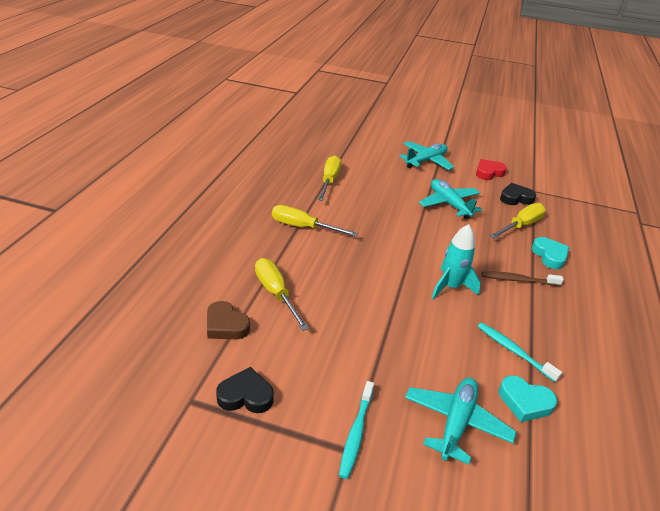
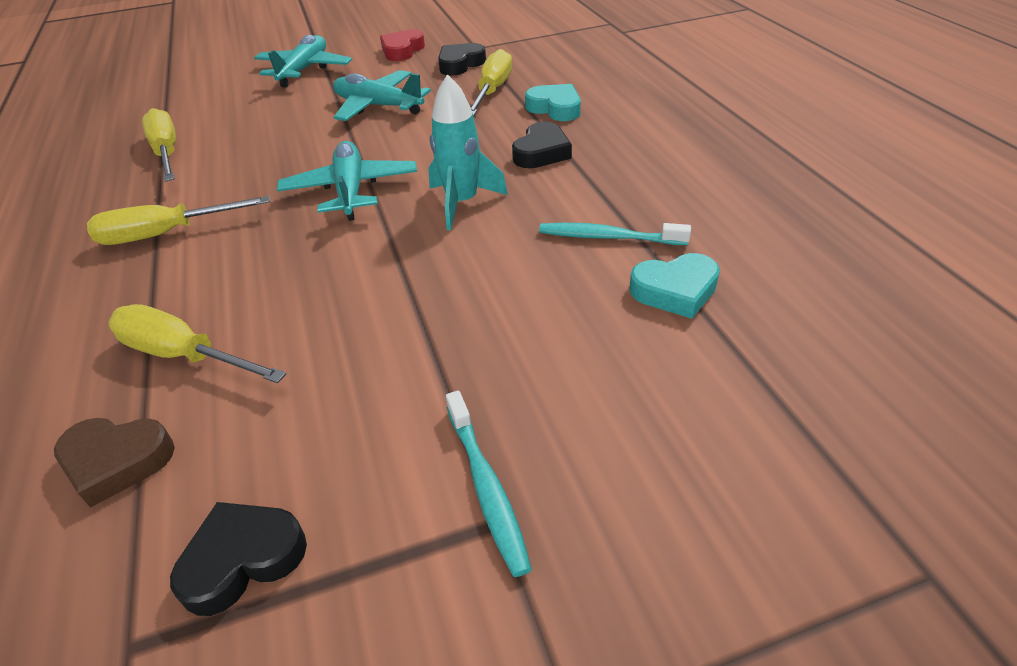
camera: 30 degrees left, 5 degrees up
(456, 423) = (615, 373): turquoise plane -> turquoise plane (351, 190)
(518, 280) = (541, 152): brown toothbrush -> black heart

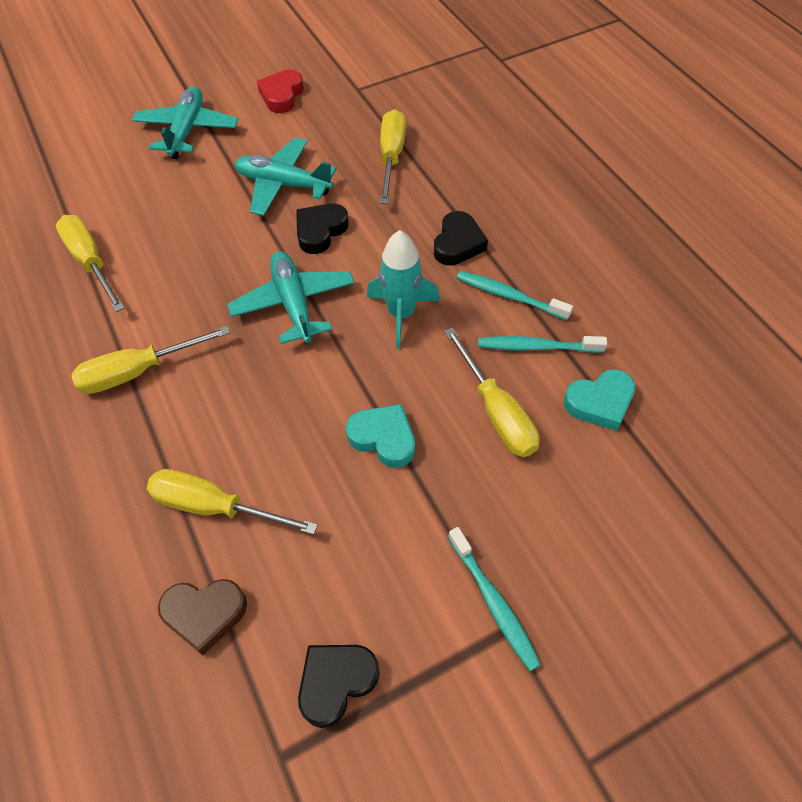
camera: 10 degrees left, 15 degrees up
(460, 64) = (348, 116): black heart -> black heart (320, 231)
(545, 291) = (496, 411): none -> yellow screwdriver
(555, 108) = (458, 181): turquoise heart -> turquoise heart (383, 438)
(587, 194) = (509, 296): none -> turquoise toothbrush

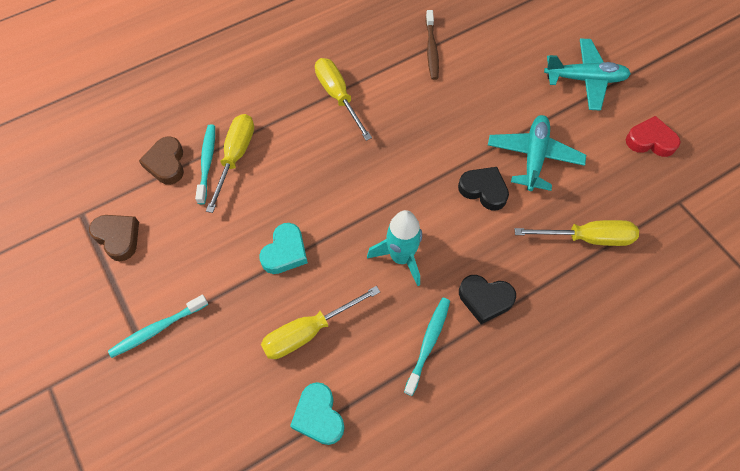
camera: 85 degrees right, 5 degrees up
(91, 262) = (431, 49): yellow screwdriver -> brown toothbrush
(294, 304) = (405, 180): turquoise plane -> none
(336, 682) = (118, 238): black heart -> brown heart
(536, 347) = (374, 365): turquoise toothbrush -> turquoise toothbrush (207, 162)

